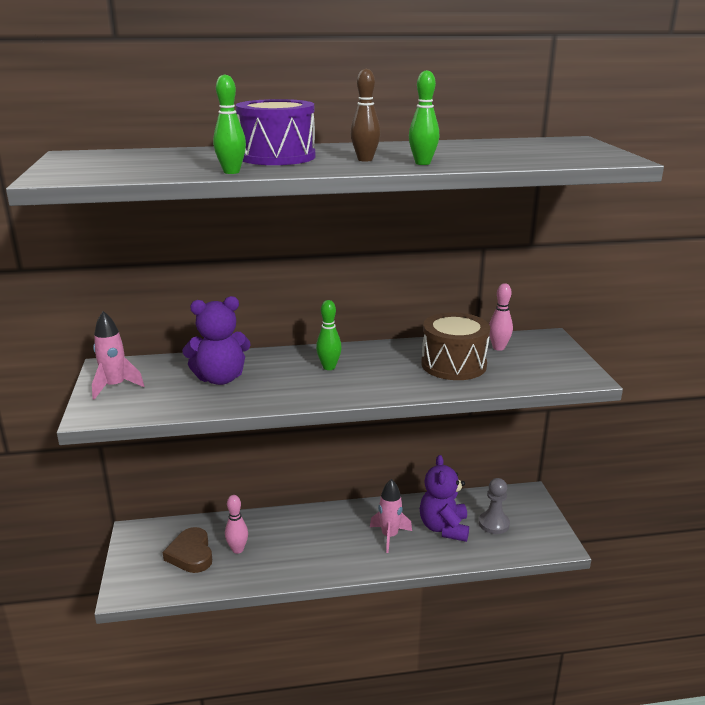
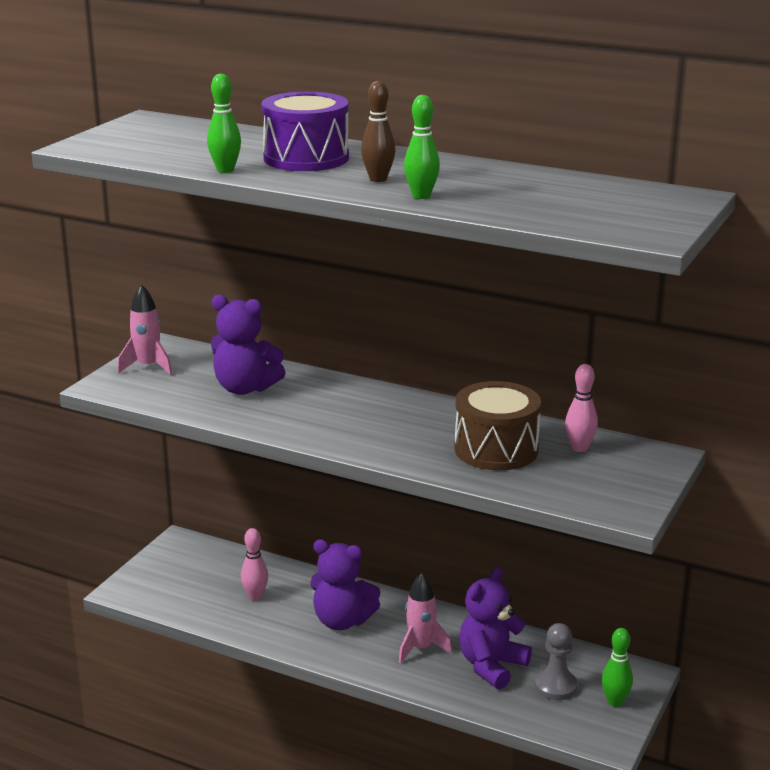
camera: 35 degrees right, 0 degrees up
(191, 554) = (209, 582): brown heart -> none
(318, 540) = (342, 621): none -> purple teddy bear
(329, 367) = (361, 410): green bowling pin -> green bowling pin (615, 702)

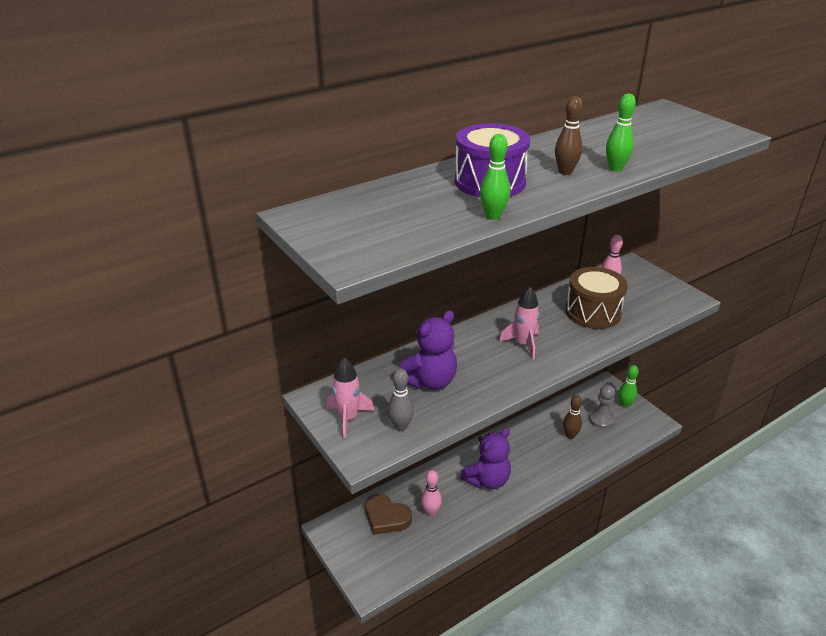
camera: 60 degrees left, 10 degrees up
(158, 392) = (401, 426): none -> grey bowling pin
(223, 570) = (386, 517): none -> brown heart
(420, 648) = (537, 457): pink rocket -> pink rocket (523, 344)
(491, 666) = (570, 435): purple teddy bear -> brown bowling pin

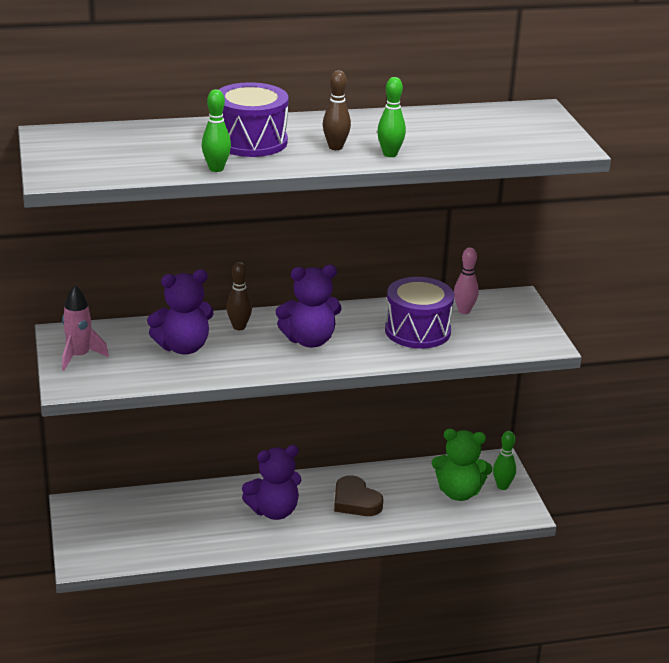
camera: 20 degrees right, 5 degrees down
(386, 517) = (139, 512): brown heart -> brown heart (355, 501)
(401, 426) = (122, 375): grey bowling pin -> none
(431, 512) = (190, 521): pink bowling pin -> none
(523, 344) = (309, 340): pink rocket -> purple teddy bear
(570, 435) = (406, 497): brown bowling pin -> brown bowling pin (239, 327)
(593, 312) = (417, 331): brown drum -> purple drum
(601, 419) = (459, 492): grey pawn -> green teddy bear

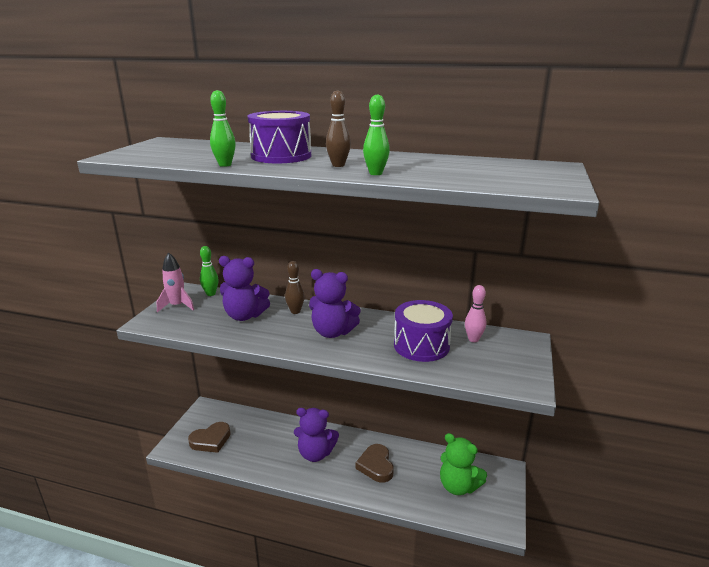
camera: 30 degrees right, 5 degrees down
(125, 538) = (211, 440): none -> brown heart
(502, 486) = (497, 493): green bowling pin -> green bowling pin (211, 294)

